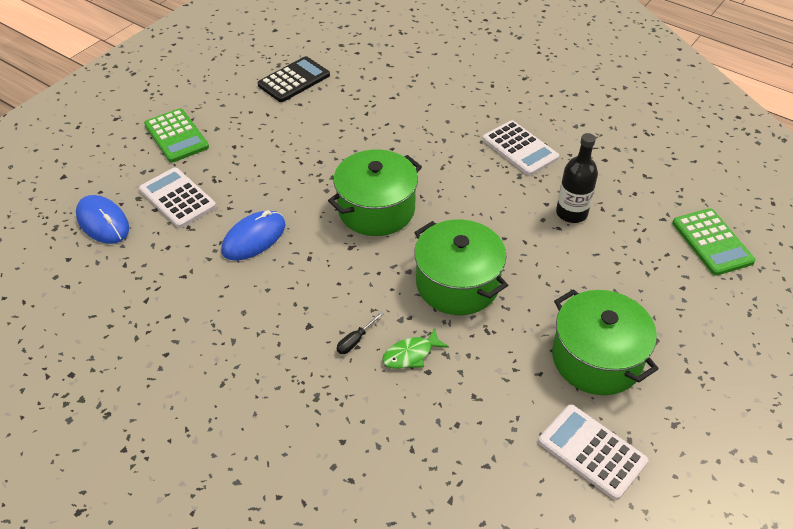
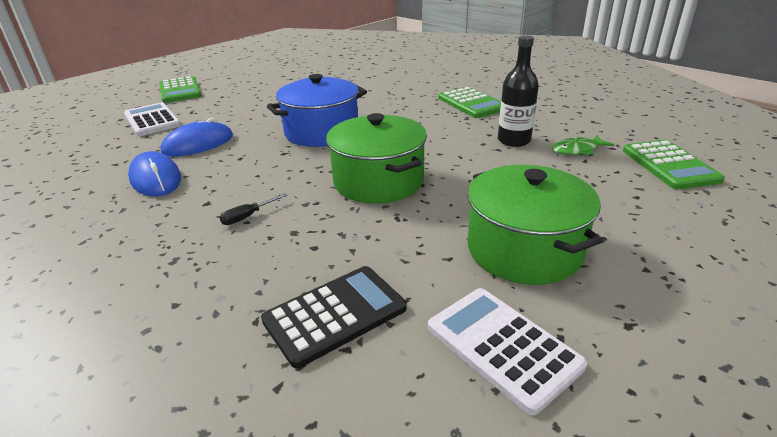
camera: 10 degrees right, 15 degrees down
(103, 222) = (78, 130): blue mouse -> blue mouse (156, 178)
(294, 80) = (293, 68): black calculator -> black calculator (335, 314)
(376, 209) = (322, 132): green pot -> blue pot
(411, 354) = (301, 231): green fish -> green fish (577, 150)
(520, 149) = (471, 103): white calculator -> green calculator

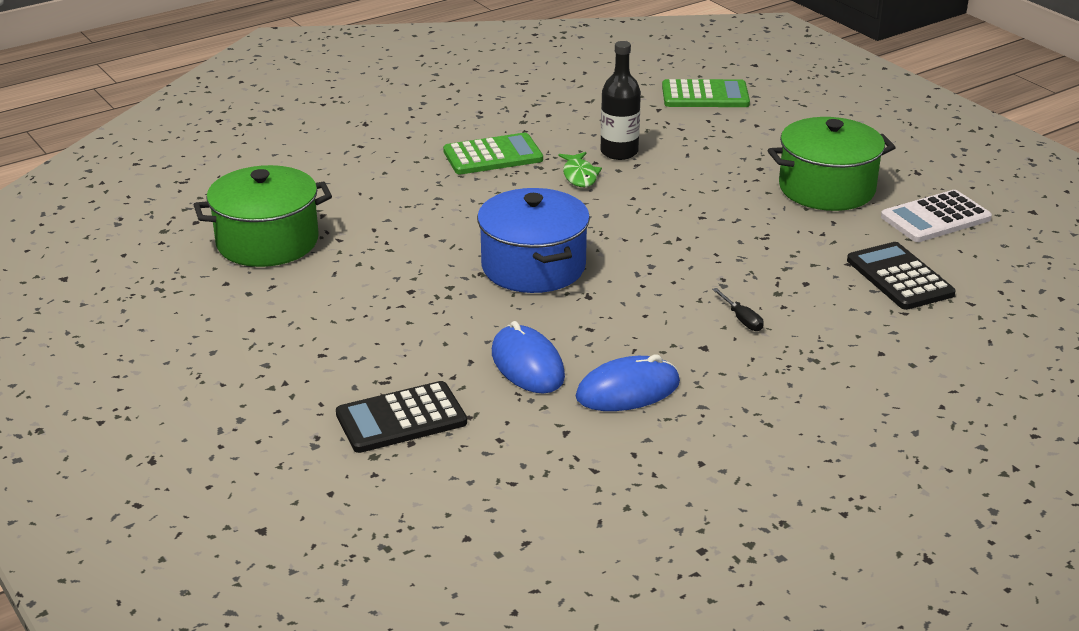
camera: 80 degrees left, 0 degrees up
(152, 120) = (401, 418): white calculator -> black calculator
(180, 90) = (253, 403): green calculator -> none
(378, 181) = (687, 239): green pot -> green pot (267, 242)
(577, 150) = (657, 126): green fish -> green fish (579, 176)

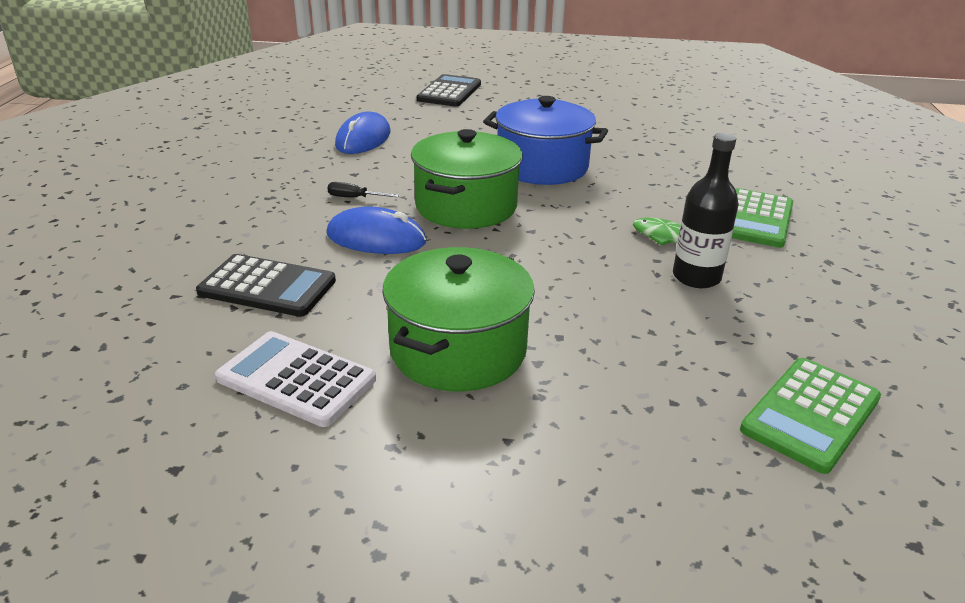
camera: 130 degrees right, 0 degrees up
(267, 242) = (695, 115): green pot -> green pot (466, 206)
(527, 364) = (437, 127): blue mouse -> blue mouse (376, 238)
(935, 218) = (296, 379): white calculator -> white calculator turned 75 degrees counterclockwise

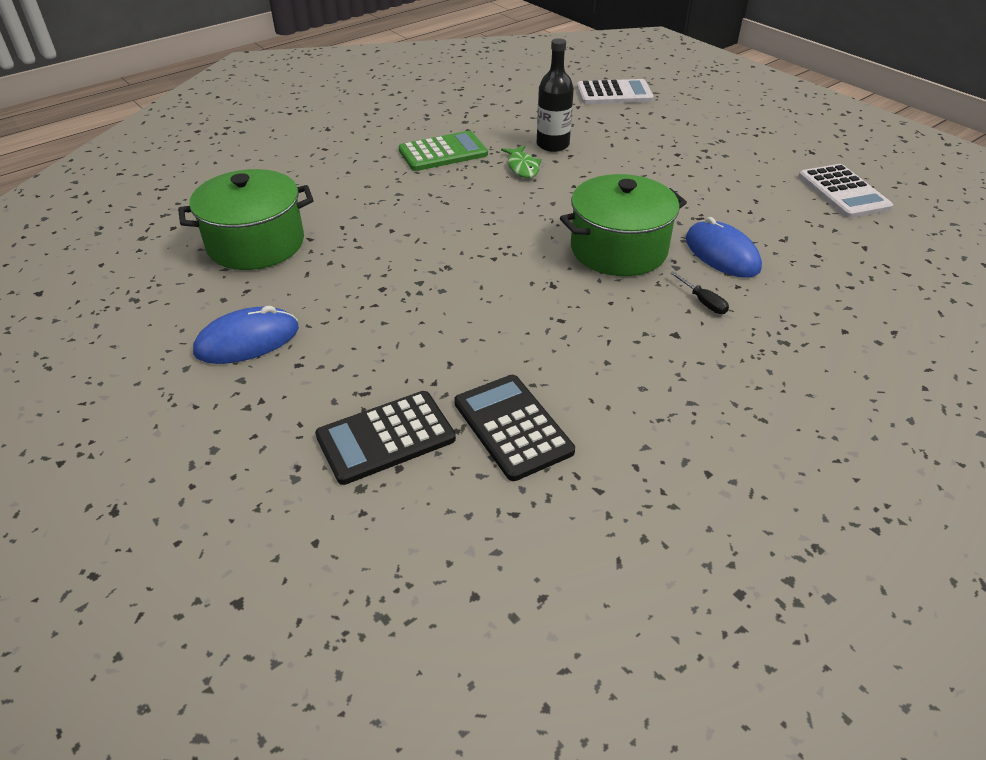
camera: 135 degrees left, 10 degrees up
(267, 287) = (833, 251): black calculator -> black calculator (512, 427)
(363, 139) = (612, 388): blue mouse -> blue mouse (247, 340)
(458, 350) = (740, 170): green pot -> green pot (256, 244)
(542, 166) = (495, 257): blue pot -> none
(810, 414) = (614, 93): green calculator -> white calculator

